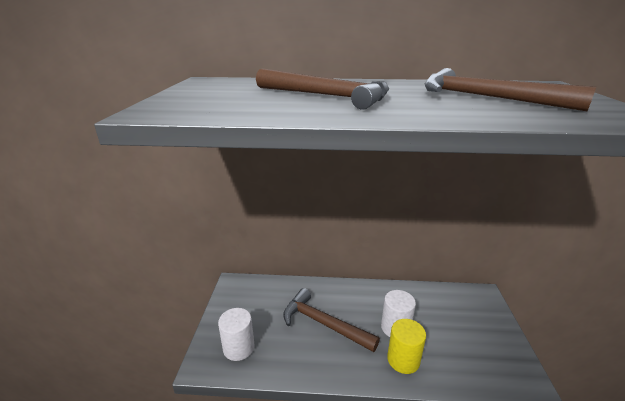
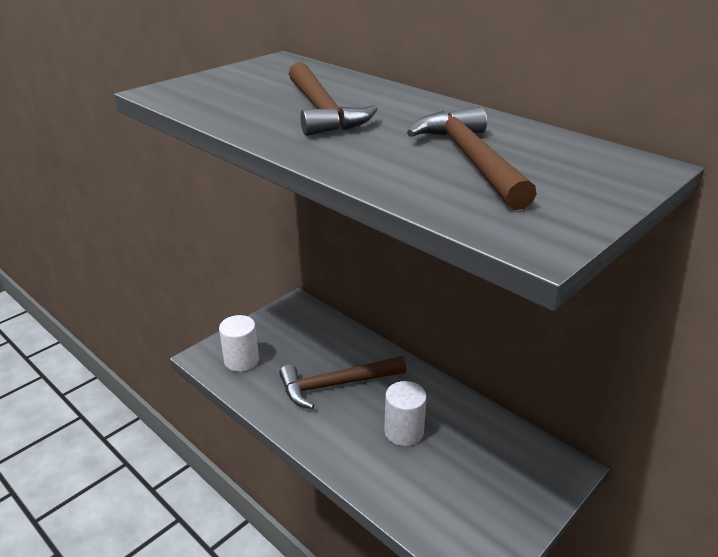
camera: 40 degrees right, 5 degrees up
(323, 323) = (336, 385): brown hammer -> brown hammer turned 90 degrees counterclockwise
(403, 360) = (372, 461): yellow cylinder -> none

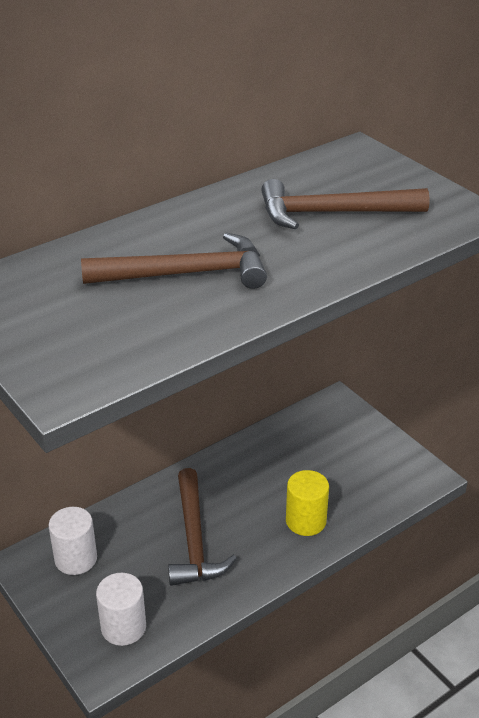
camera: 80 degrees left, 5 degrees up
(376, 458) = (306, 521): none -> yellow cylinder
(404, 431) = (275, 495): white cylinder -> white cylinder (76, 559)

